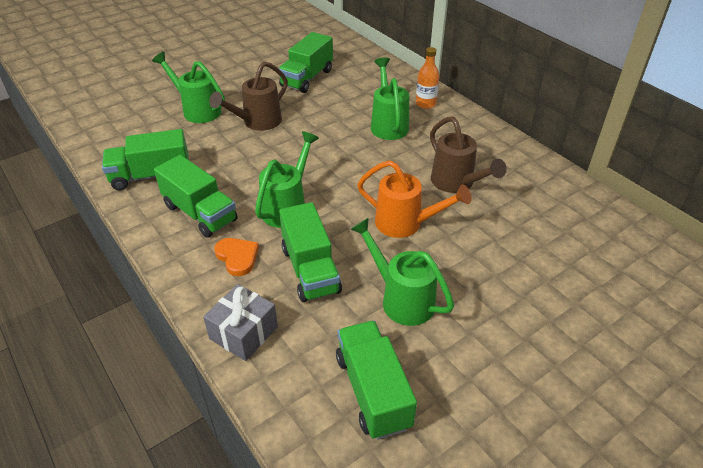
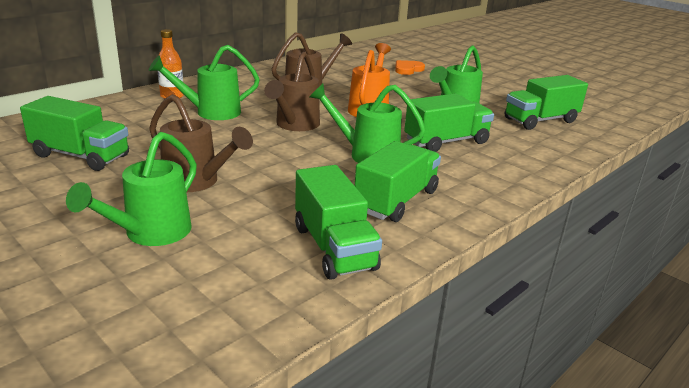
camera: 100 degrees left, 15 degrees down
(237, 257) = (451, 173): orange heart -> orange heart (408, 69)
(243, 333) = (534, 163): grey gift -> none
(358, 169) = (295, 125): none -> brown watering can

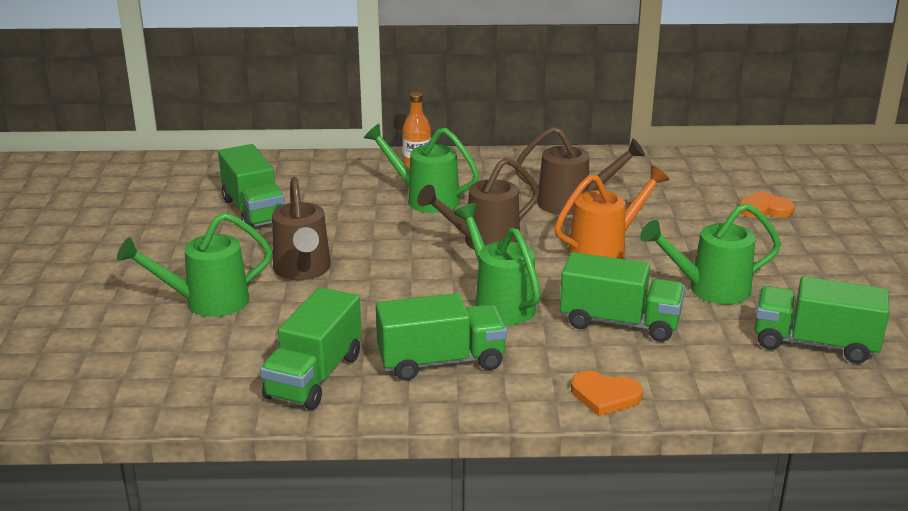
camera: 45 degrees right, 0 degrees up
(511, 181) = (605, 396): none -> orange heart

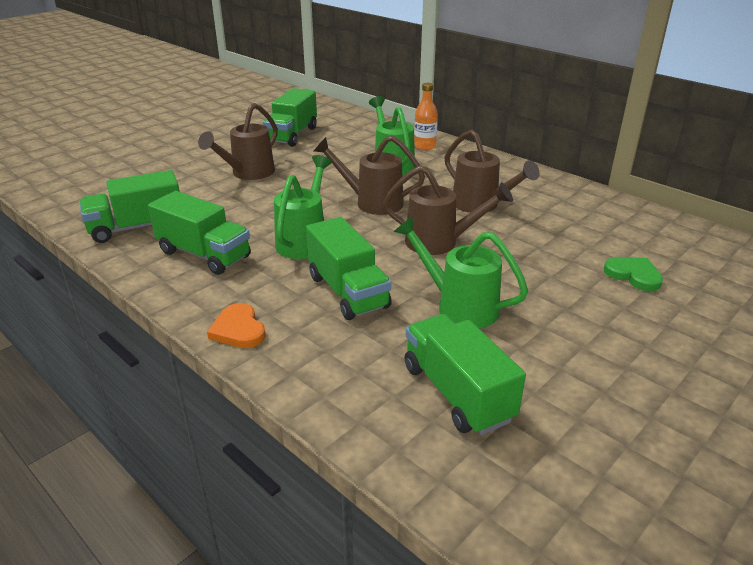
camera: 45 degrees right, 5 degrees up
(207, 302) = (177, 168): green watering can -> none
(604, 249) = (439, 242): orange watering can -> brown watering can
(765, 209) = (633, 275): orange heart -> green heart

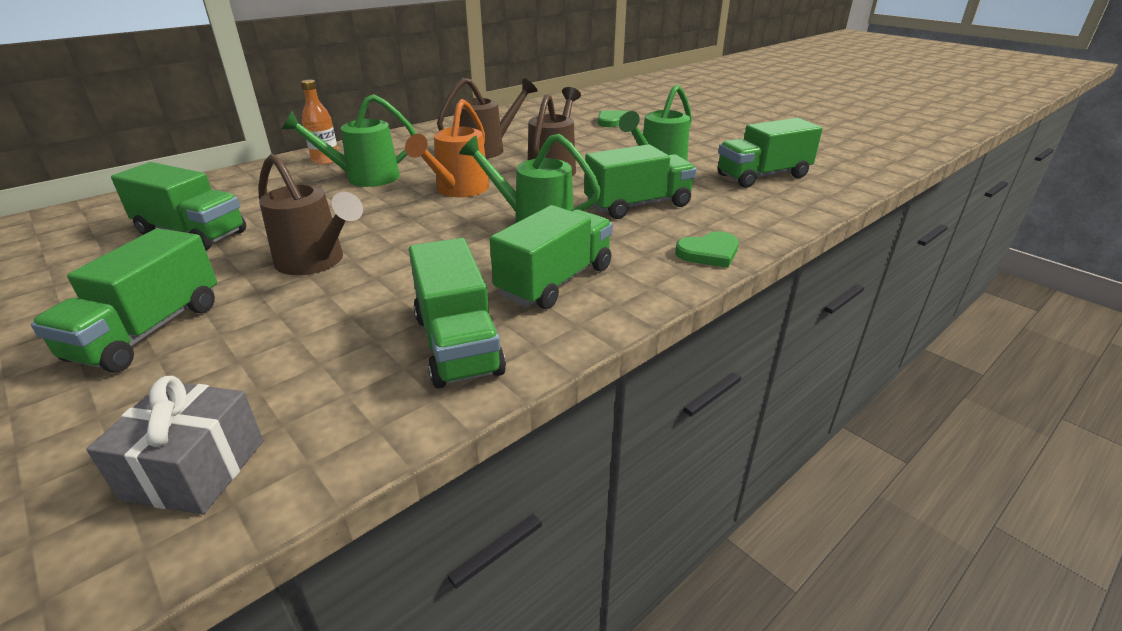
camera: 85 degrees left, 0 degrees up
(70, 184) = (194, 469): none -> grey gift
(182, 151) = (148, 331): none -> green truck
(238, 329) = (709, 253): orange heart -> green heart
(372, 202) = (458, 190): brown watering can -> orange watering can

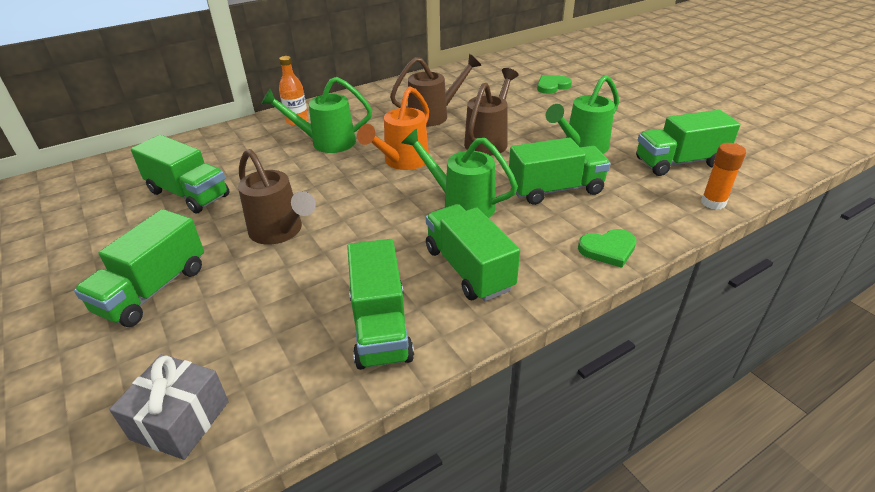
camera: 10 degrees right, 5 degrees up
(555, 281) = (468, 269): green truck -> green truck turned 75 degrees counterclockwise
(807, 207) = (713, 203): none -> orange glue stick

